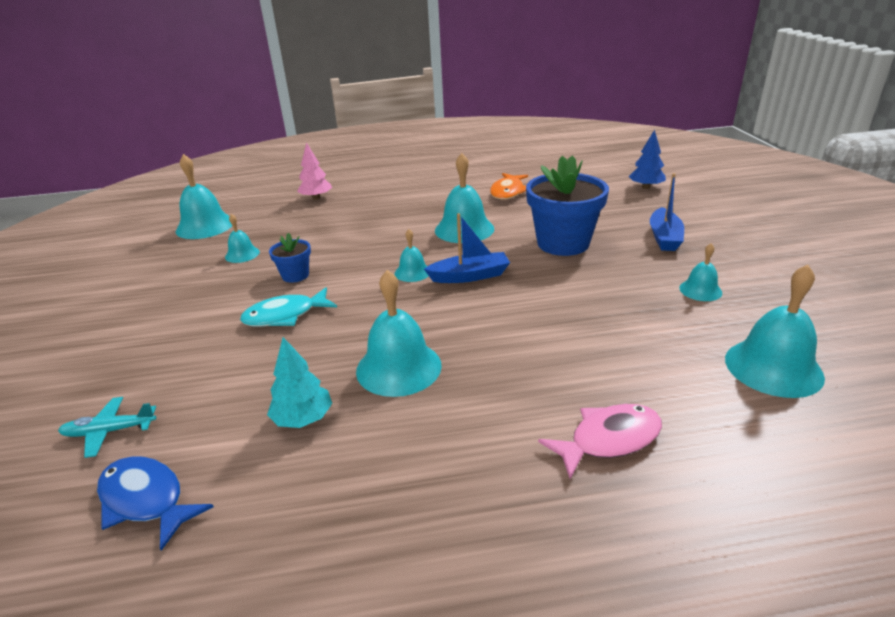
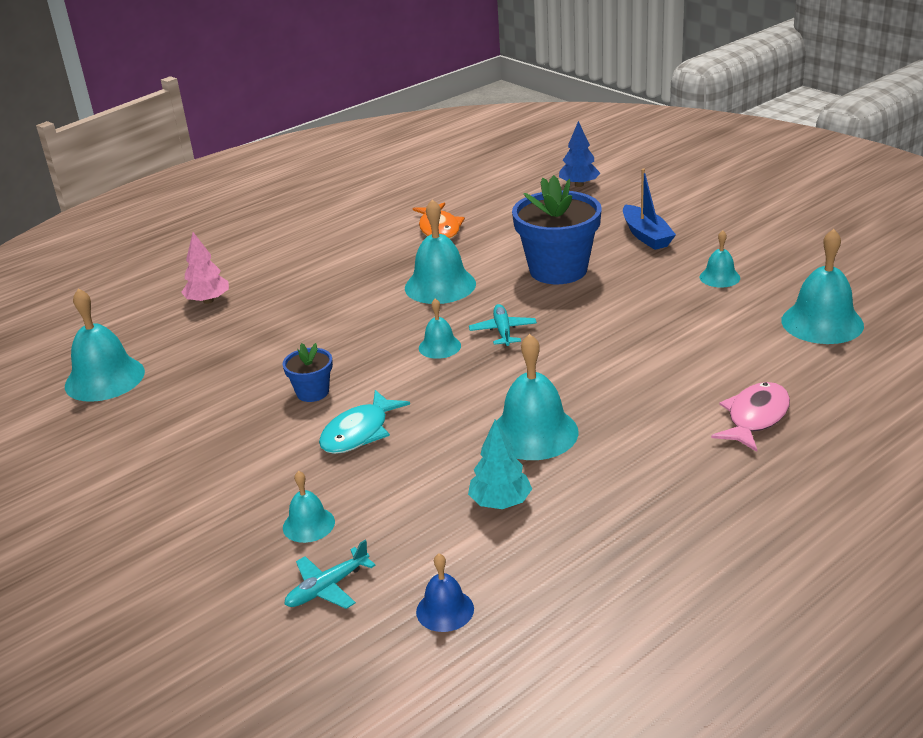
camera: 30 degrees left, 0 degrees up
(146, 500) = (445, 610): blue fish -> blue bell
(242, 254) = (211, 393): turquoise bell -> turquoise bell (308, 524)
(470, 276) = (503, 331): blue boat -> turquoise plane

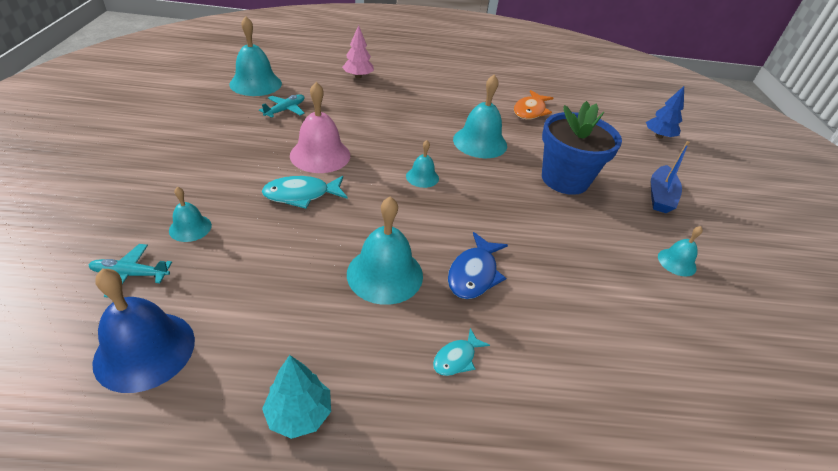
camera: 35 degrees right, 10 degrees up
(312, 392) = (320, 155): blue flower pot -> pink bell
(445, 610) = (145, 350): blue bell -> blue bell, size x1.84
(500, 502) = (291, 305): turquoise tree -> turquoise tree (299, 414)
(503, 331) = (471, 194): turquoise plane -> turquoise plane (285, 110)
(597, 384) = (474, 274): none -> blue fish
(668, 441) = (456, 358): none -> turquoise fish
(755, 417) = (548, 398): pink fish -> none
(822, 322) = (719, 362): turquoise bell -> none

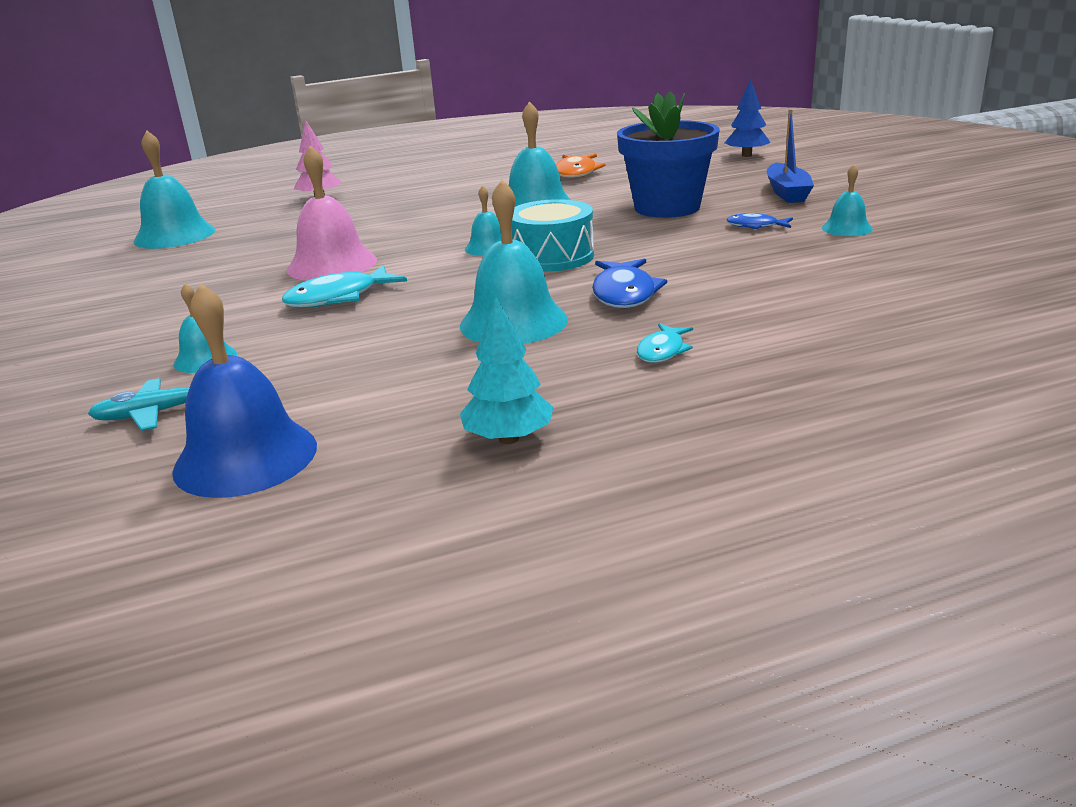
camera: 15 degrees left, 15 degrees down
(285, 110) = (243, 245): turquoise plane -> none
(455, 206) = (552, 256): none -> turquoise drum
(612, 230) = (755, 226): none -> blue fish

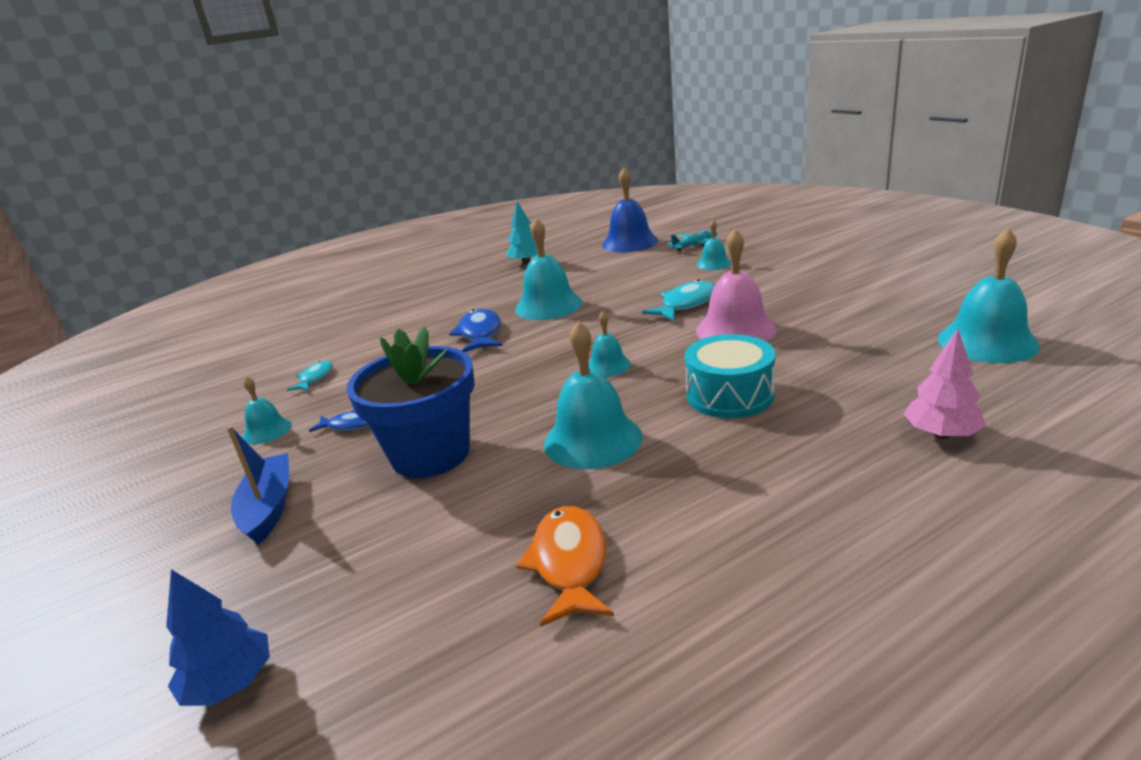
camera: 170 degrees right, 0 degrees up
(552, 256) = (543, 361): turquoise drum -> turquoise drum (729, 395)
(662, 351) = (459, 302): turquoise fish -> turquoise fish (315, 378)

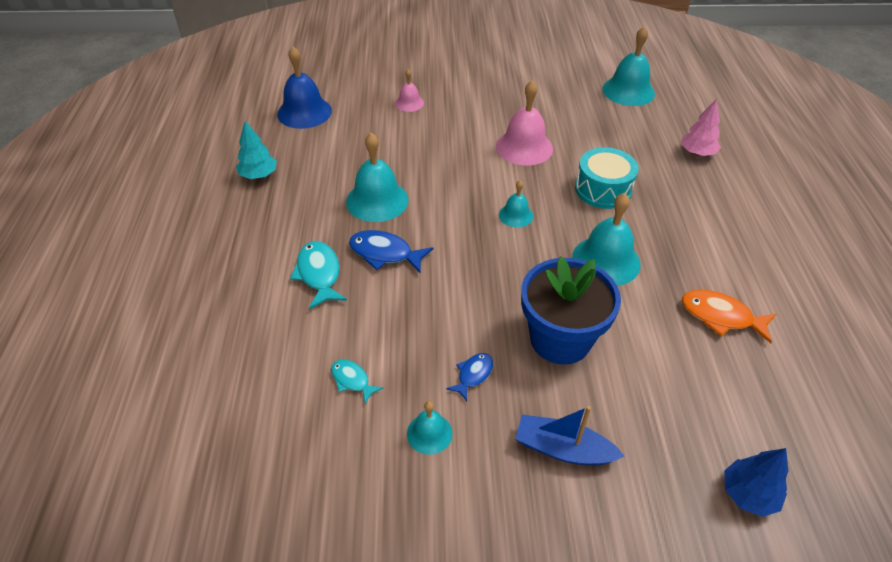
camera: 65 degrees left, 20 degrees up
(686, 304) = (462, 145): turquoise fish -> turquoise fish (319, 274)
(695, 245) = (362, 92): turquoise plane -> none
(714, 264) = (409, 103): turquoise bell -> pink bell

